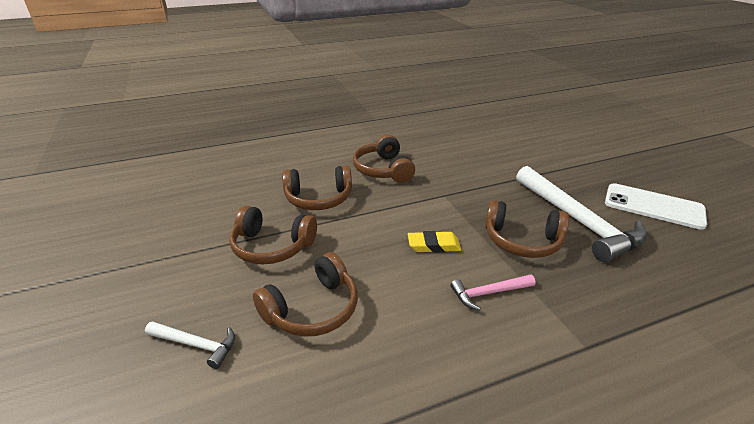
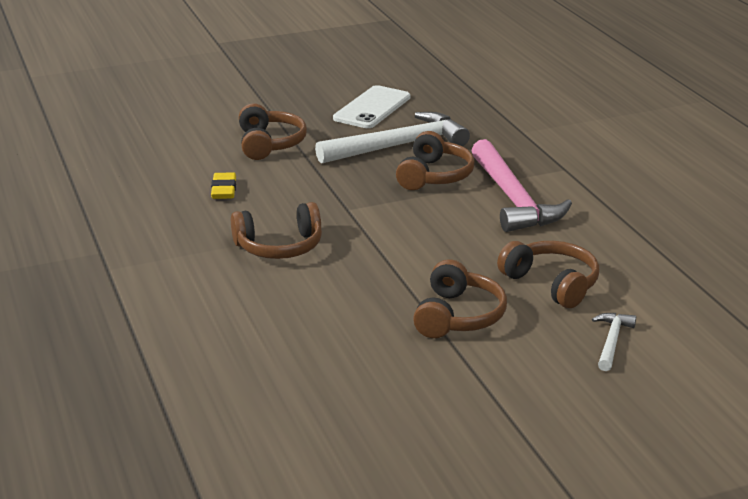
camera: 90 degrees left, 5 degrees down
(319, 198) = (353, 292): brown headphones -> brown headphones (269, 144)
(433, 245) = (446, 220): yellow eraser -> yellow eraser (224, 190)
(488, 293) = (513, 199): pink hammer -> pink hammer, size x2.14

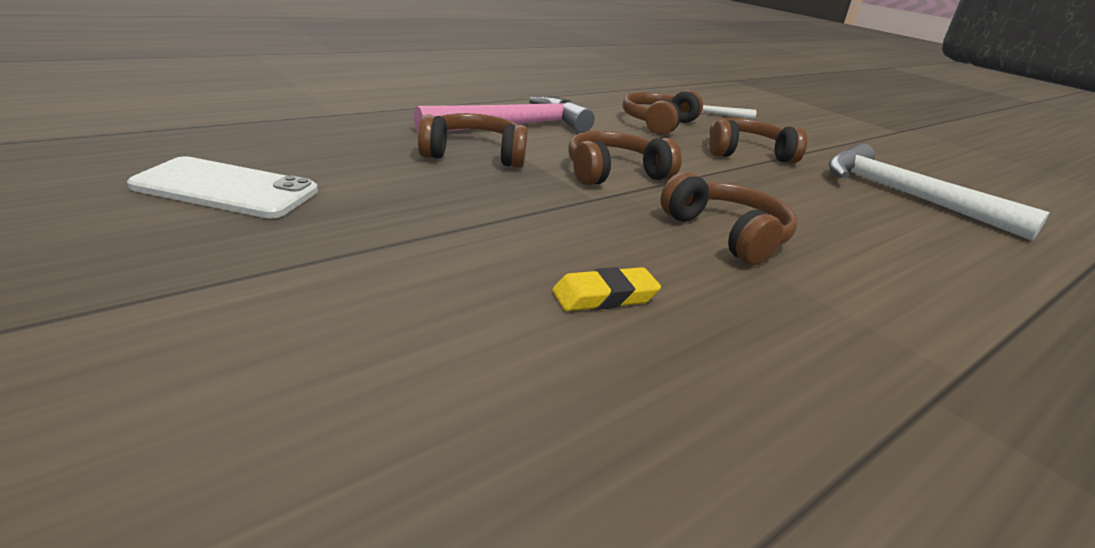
camera: 110 degrees left, 0 degrees up
(269, 144) = (392, 270): brown headphones -> brown headphones (614, 173)
(400, 145) = (385, 171): white hammer -> white hammer (906, 195)

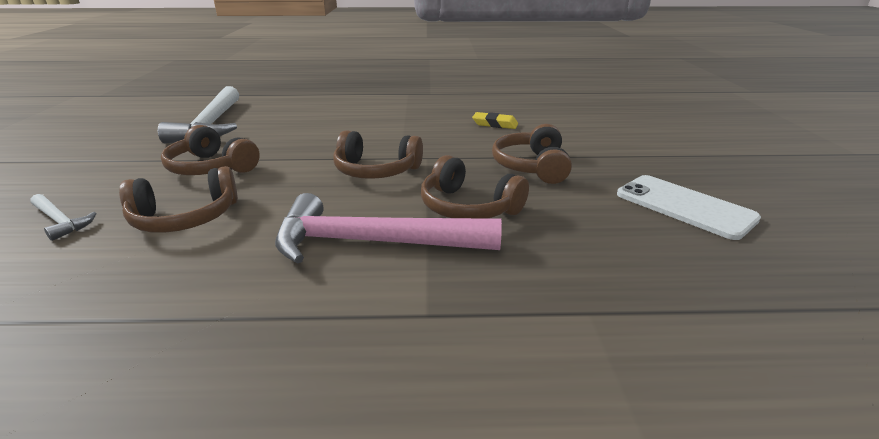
camera: 140 degrees left, 0 degrees up
(727, 234) = (388, 130): brown headphones -> brown headphones (532, 166)

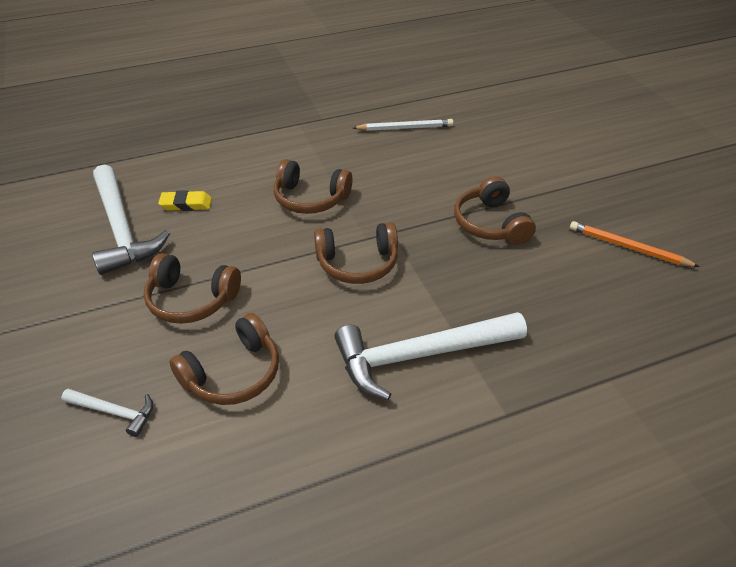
camera: 20 degrees left, 15 degrees up
(372, 242) = (419, 355): pink hammer -> white hammer
(468, 207) = (468, 292): brown headphones -> brown headphones (310, 198)
(495, 124) = (422, 163): yellow eraser -> yellow eraser (186, 204)
(496, 105) = (405, 128): none -> white pencil
(684, 206) = (628, 247): white phone -> orange pencil

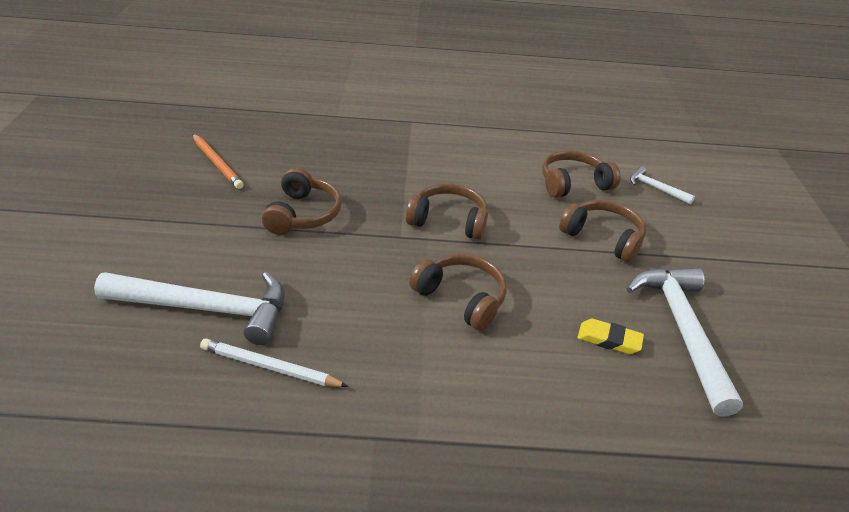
camera: 160 degrees left, 5 degrees down
(419, 355) = (442, 156): white hammer -> white hammer (207, 309)

